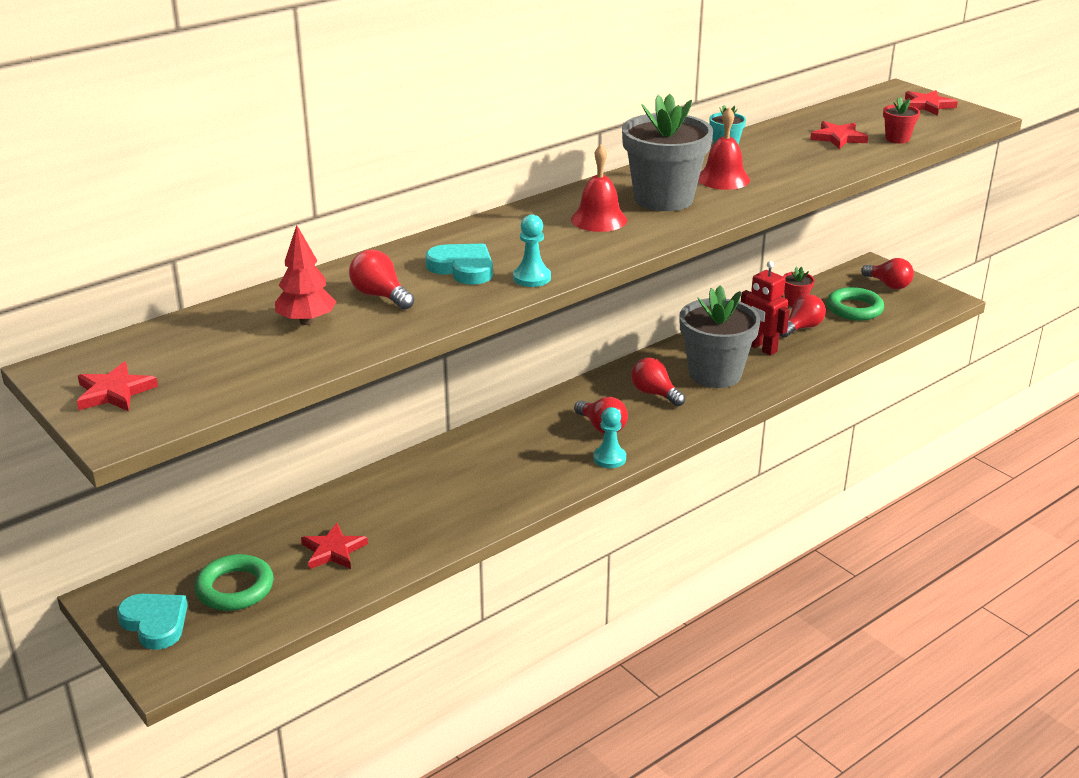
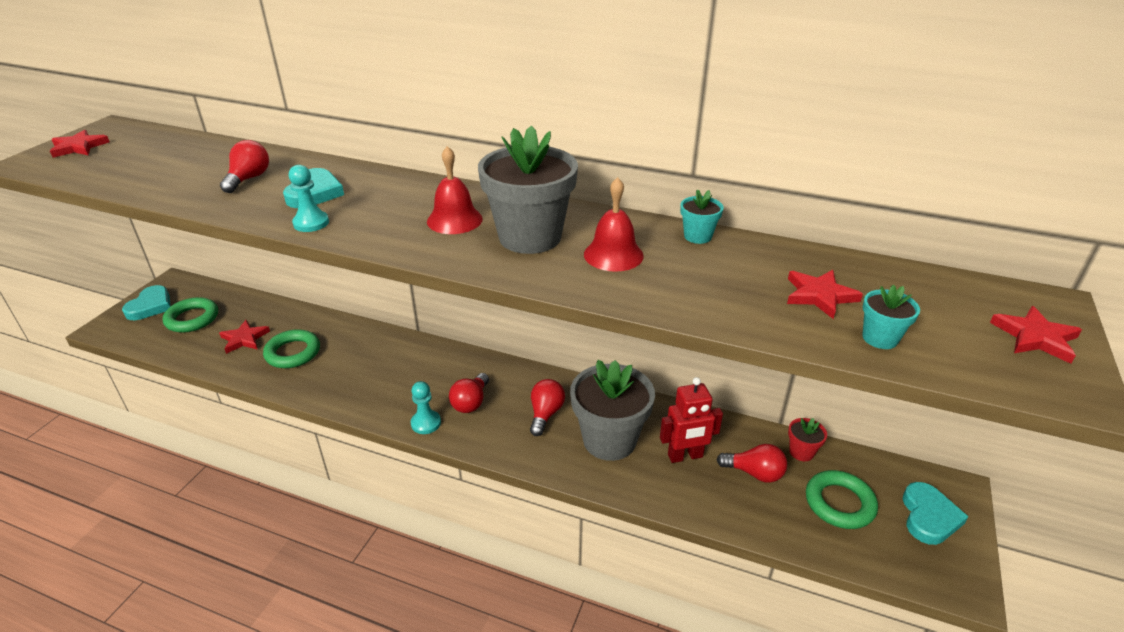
camera: 60 degrees right, 5 degrees up
(306, 321) = (196, 168): red tree -> none
(403, 519) = (293, 353): none -> green ring
(761, 348) = (685, 456): red robot -> red robot turned 120 degrees counterclockwise
(888, 285) = (929, 517): red light bulb -> turquoise heart
(897, 139) = (880, 338): red flower pot -> turquoise flower pot

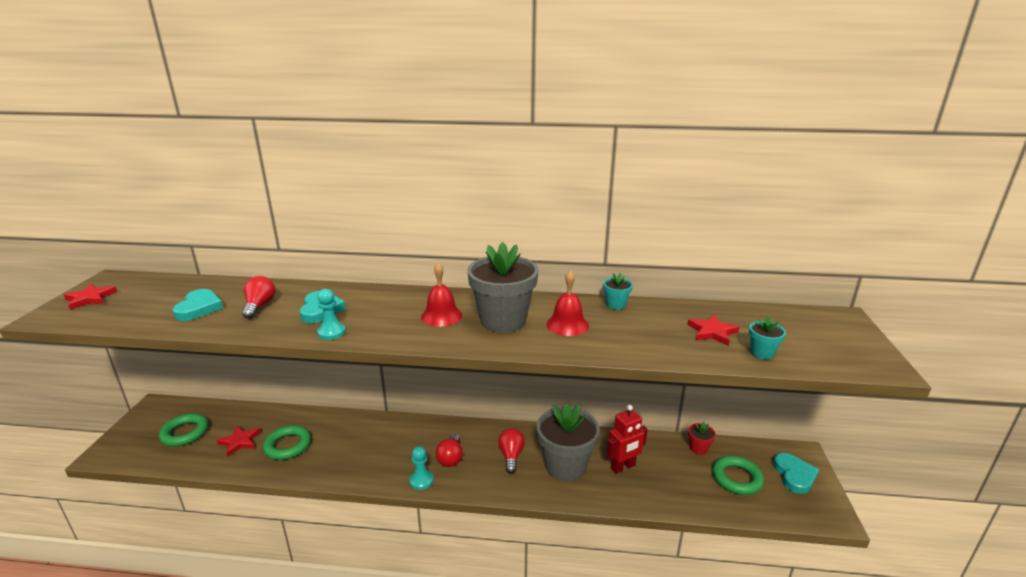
camera: 15 degrees left, 10 degrees down
(150, 306) = (141, 429): turquoise heart -> turquoise heart (199, 308)
(754, 473) = (674, 469): red light bulb -> none
(1035, 337) = (846, 338): red star -> none

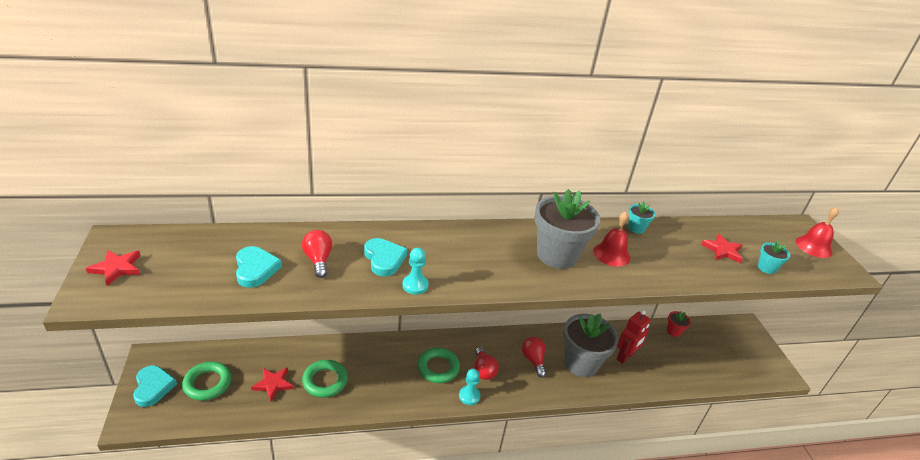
camera: 20 degrees left, 10 degrees up
(441, 316) = (501, 255): red bell -> red bell (813, 246)
(736, 478) = (710, 354): green ring -> green ring (438, 368)
(794, 475) = (747, 345): turquoise heart -> turquoise heart (153, 387)

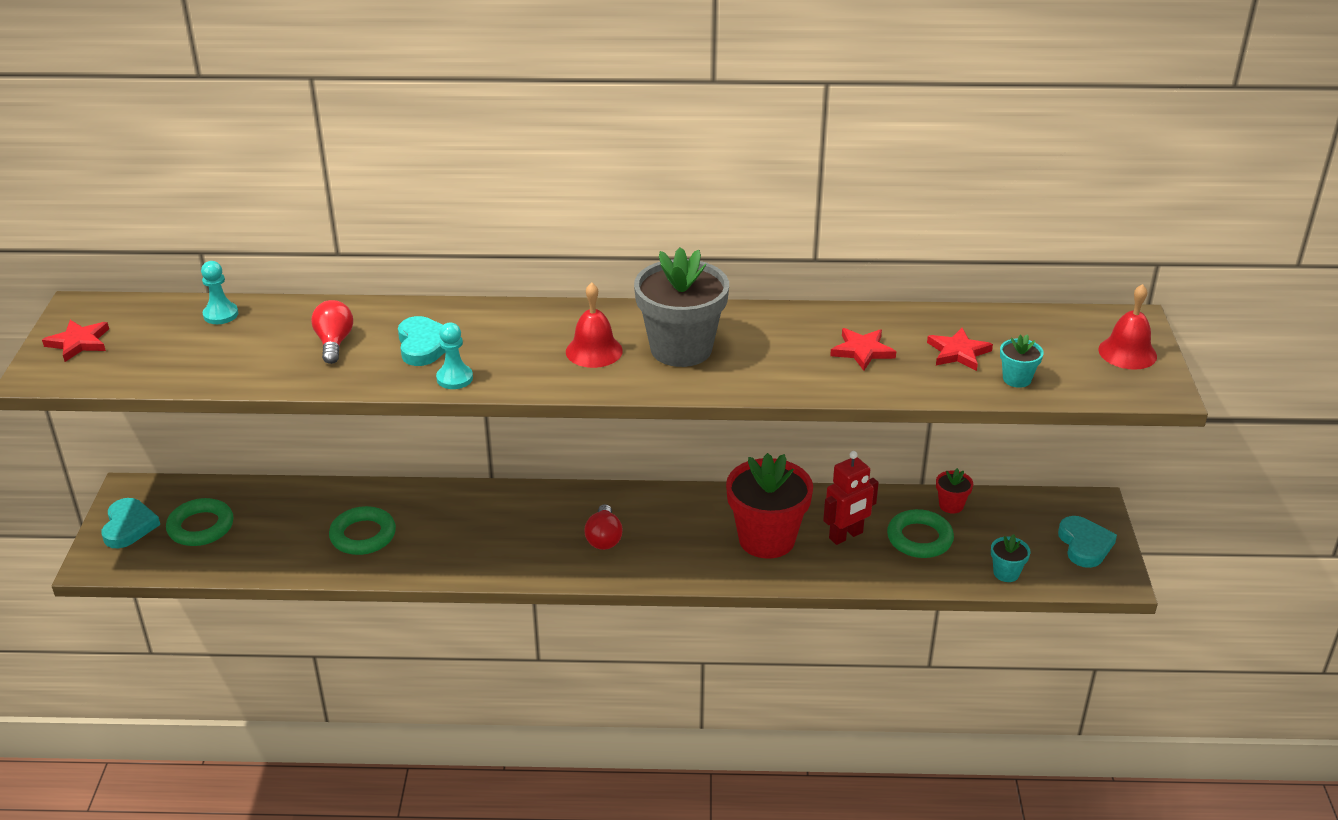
camera: 15 degrees right, 0 degrees up
(255, 269) = (249, 350): turquoise heart -> turquoise heart (1084, 545)
(273, 384) = (289, 534): red star -> red star (862, 351)
(438, 368) = (535, 530): green ring -> green ring (919, 538)
(469, 396) = (570, 569): turquoise pawn -> turquoise pawn (220, 314)
(533, 360) = (689, 530): red light bulb -> none
(581, 363) = (766, 539): grey flower pot -> red flower pot
(611, 254) = (768, 351): red bell -> red bell (594, 351)
(636, 228) = (832, 317): turquoise flower pot -> turquoise flower pot (1006, 573)

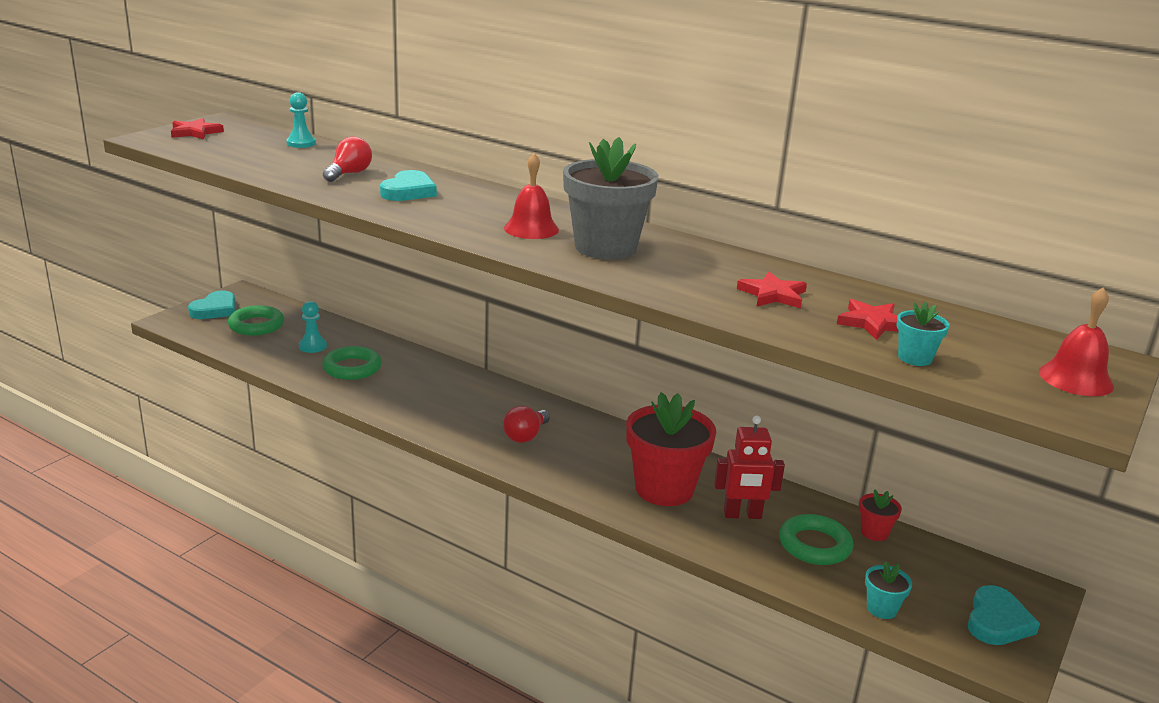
camera: 30 degrees right, 10 degrees down
(454, 378) = (401, 212): turquoise pawn -> turquoise pawn (312, 346)

